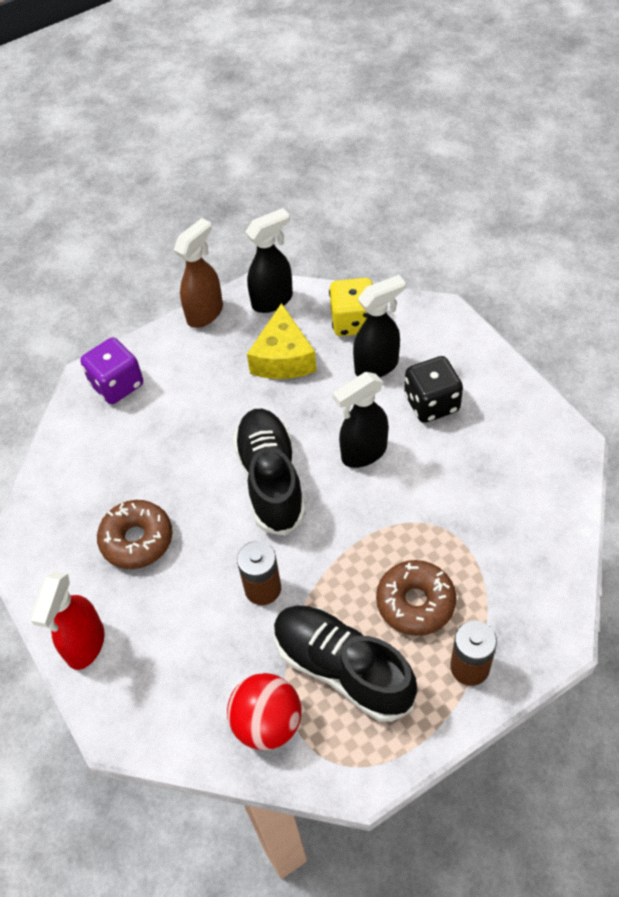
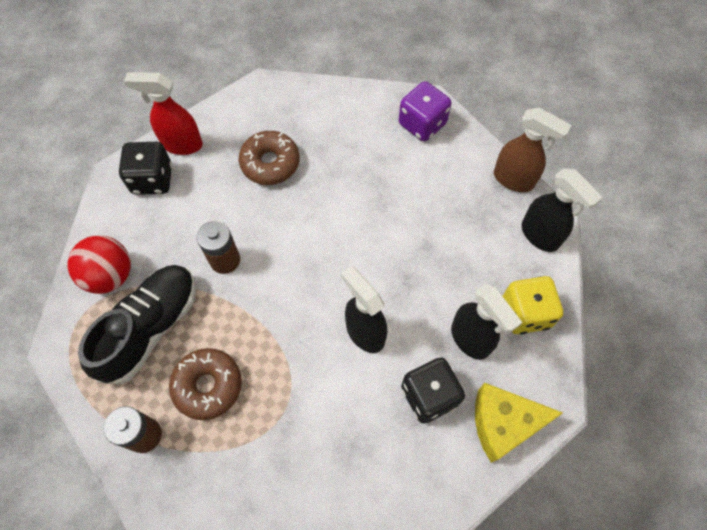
camera: 80 degrees right, 10 degrees up
(133, 679) = (152, 179): none -> black dice
(271, 480) = (331, 255): black shoe -> none
(283, 358) = (469, 252): yellow cheese -> yellow cheese (503, 423)

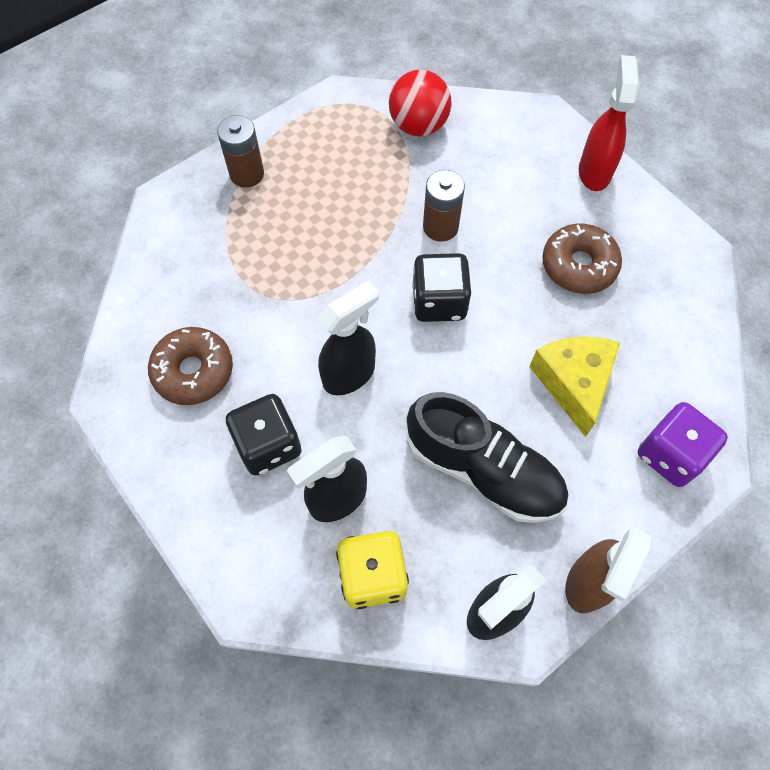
camera: 90 degrees right, 0 degrees up
(150, 328) = (358, 167): black shoe -> black shoe (483, 470)
(152, 179) = (541, 148): black dice -> black dice (439, 302)
(208, 386) = (293, 222): brown donut -> brown donut (193, 371)
(503, 423) = (228, 531): yellow cheese -> yellow cheese (573, 383)

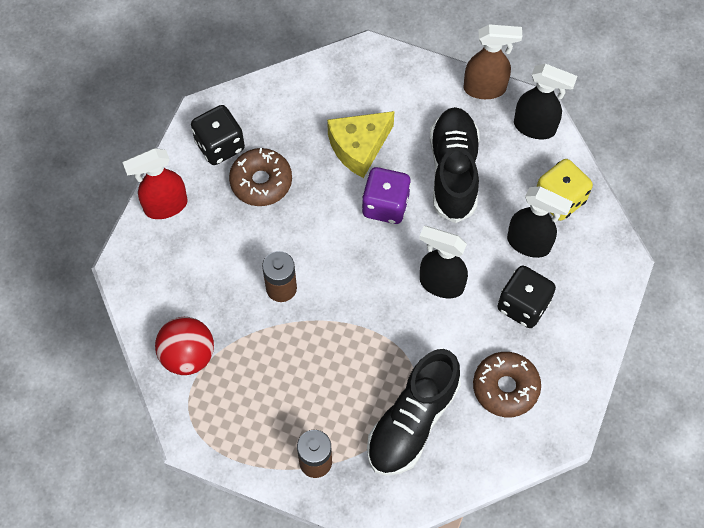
camera: 120 degrees left, 0 degrees up
(224, 268) = (412, 421): none -> black shoe
(439, 302) = (347, 256): black dice -> black dice (220, 145)
(670, 454) = (375, 76): purple dice -> purple dice (385, 205)

